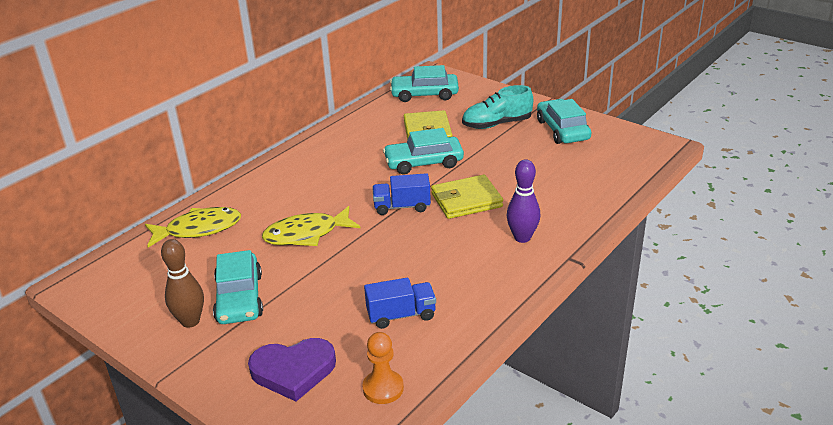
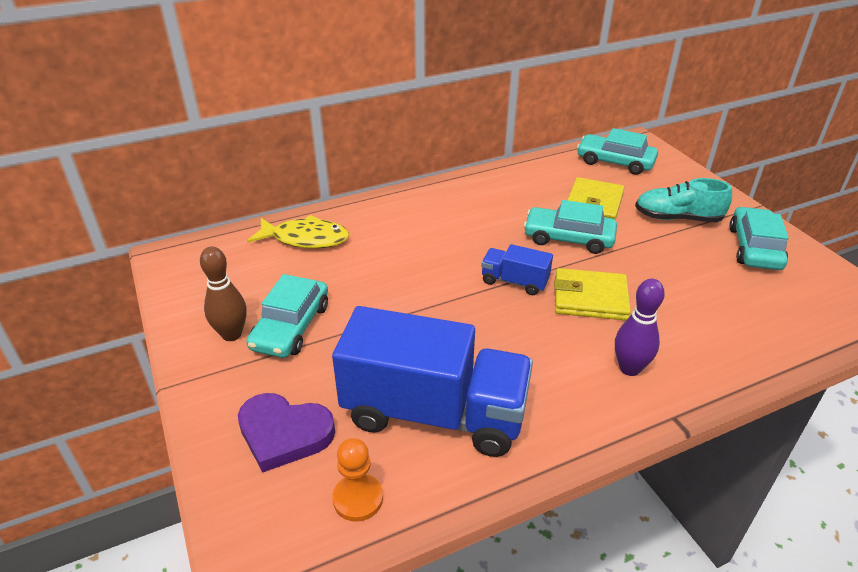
camera: 25 degrees right, 5 degrees up
(306, 234) = (399, 279): yellow fish -> none
(401, 315) = (434, 413): blue truck -> blue truck, size x2.20

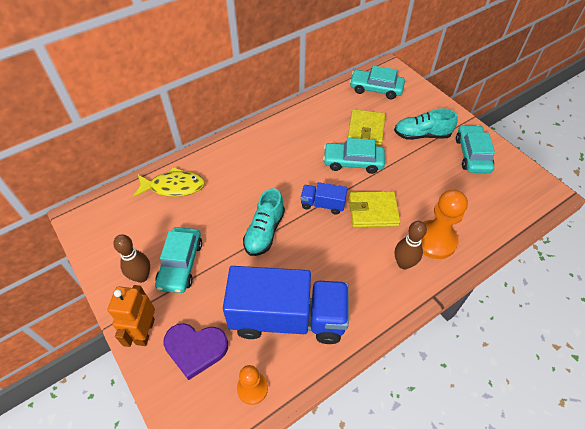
camera: 10 degrees left, 15 degrees up
(216, 401) = (145, 331): none -> orange robot
(421, 303) = (264, 231): none -> turquoise shoe
(629, 368) = (403, 263): purple bowling pin -> brown bowling pin
(684, 345) = (435, 240): none -> orange pawn

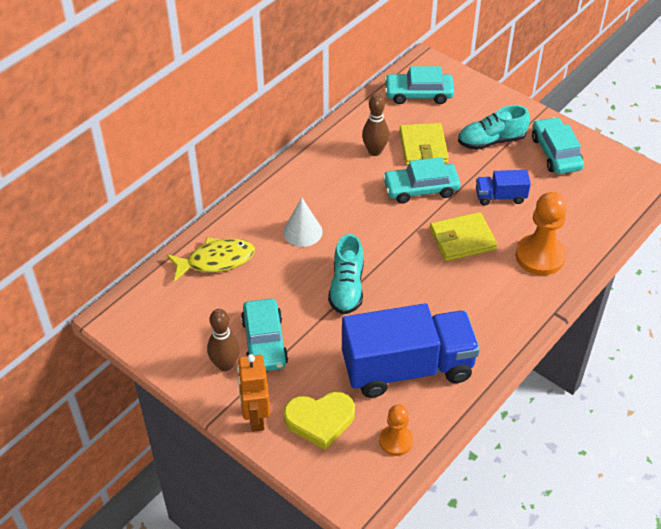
camera: 15 degrees left, 5 degrees down
(195, 349) = (320, 420): purple heart -> yellow heart
(248, 177) = (302, 232): none -> white cone
(322, 204) = (402, 244): blue truck -> blue truck (500, 196)
(403, 263) = (513, 287): brown bowling pin -> brown bowling pin (375, 151)

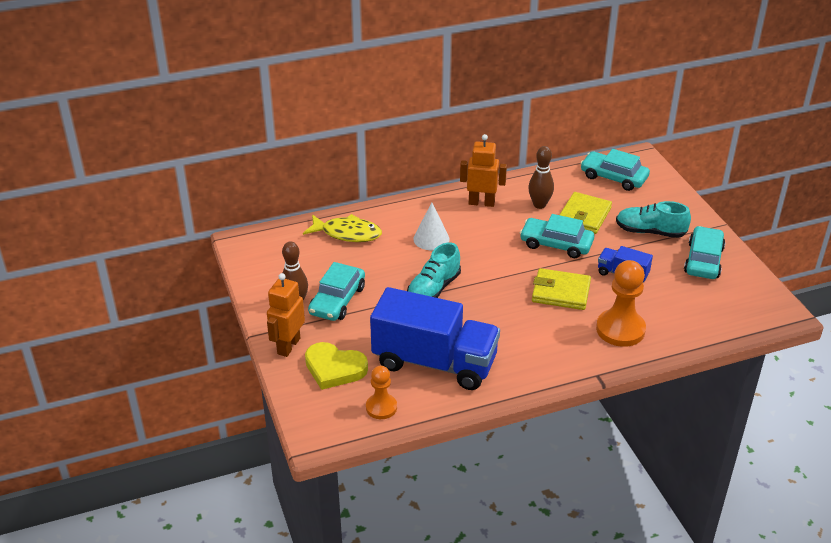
camera: 30 degrees right, 10 degrees down
(320, 171) = (481, 203): none -> orange robot

